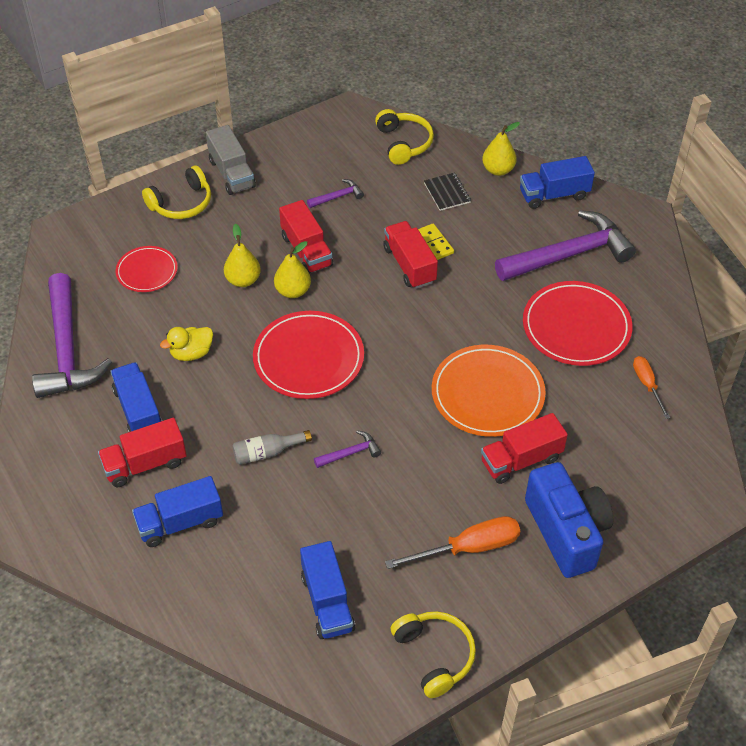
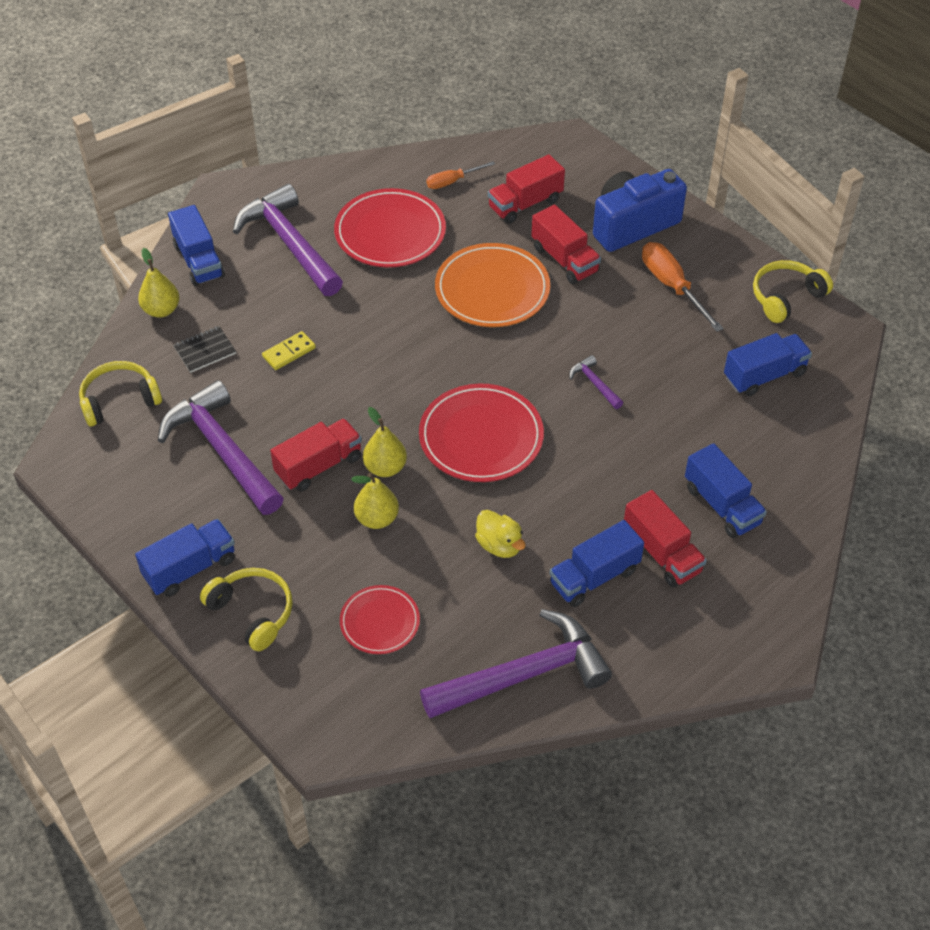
camera: 100 degrees left, 0 degrees up
(232, 173) = (190, 568): grey truck -> blue truck
(267, 452) = (614, 450): grey bottle -> none
(337, 197) = (222, 451): purple hammer -> purple hammer, size x2.37
(409, 265) = (326, 370): red truck -> red truck (525, 204)

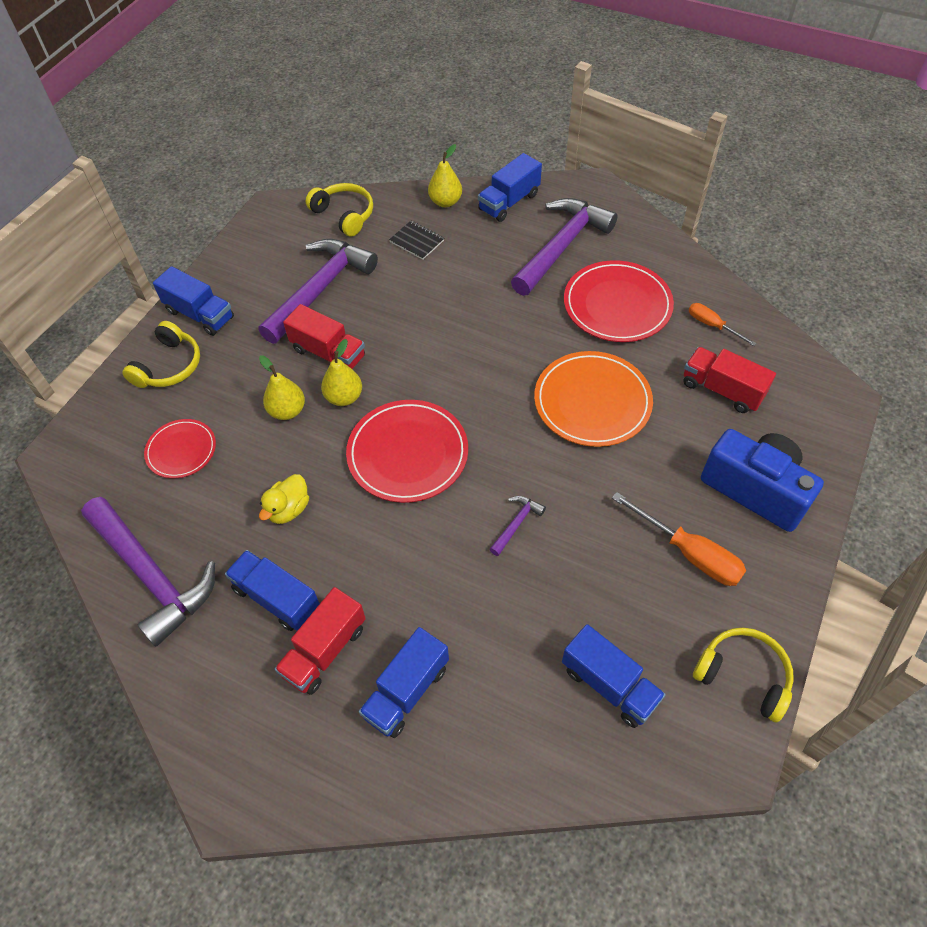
camera: 70 degrees right, 5 degrees up
(289, 352) = (440, 290): yellow domino -> none
(564, 259) = (667, 446): red truck -> none
(672, 286) = (689, 553): orange screwdriver -> orange screwdriver turned 90 degrees clockwise

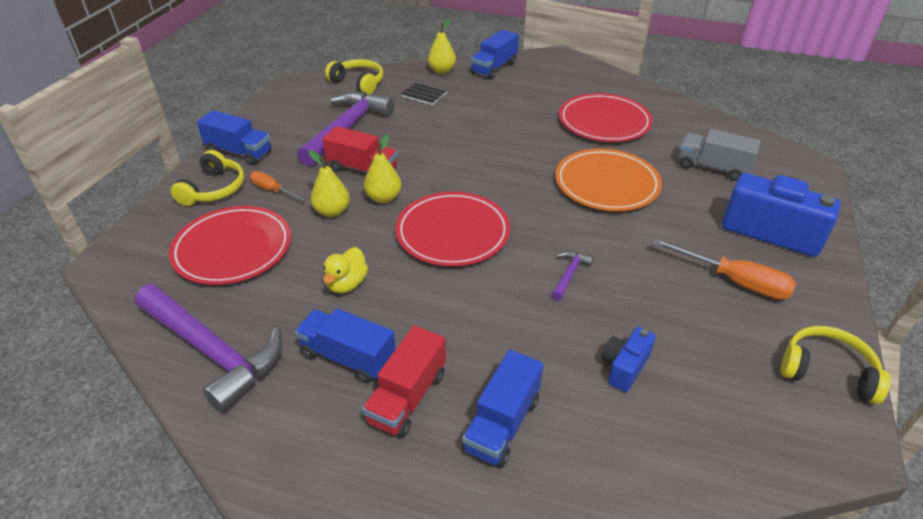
camera: 10 degrees left, 15 degrees down
(181, 450) = (233, 249): red plate -> red plate, size x1.71
(540, 644) = (624, 367): none -> blue camera
(561, 247) = (545, 90): purple hammer -> none
(609, 684) = (704, 394): blue truck -> none
(712, 325) = (686, 129): orange screwdriver -> orange screwdriver (272, 190)
(722, 390) = (712, 168): red truck -> grey truck

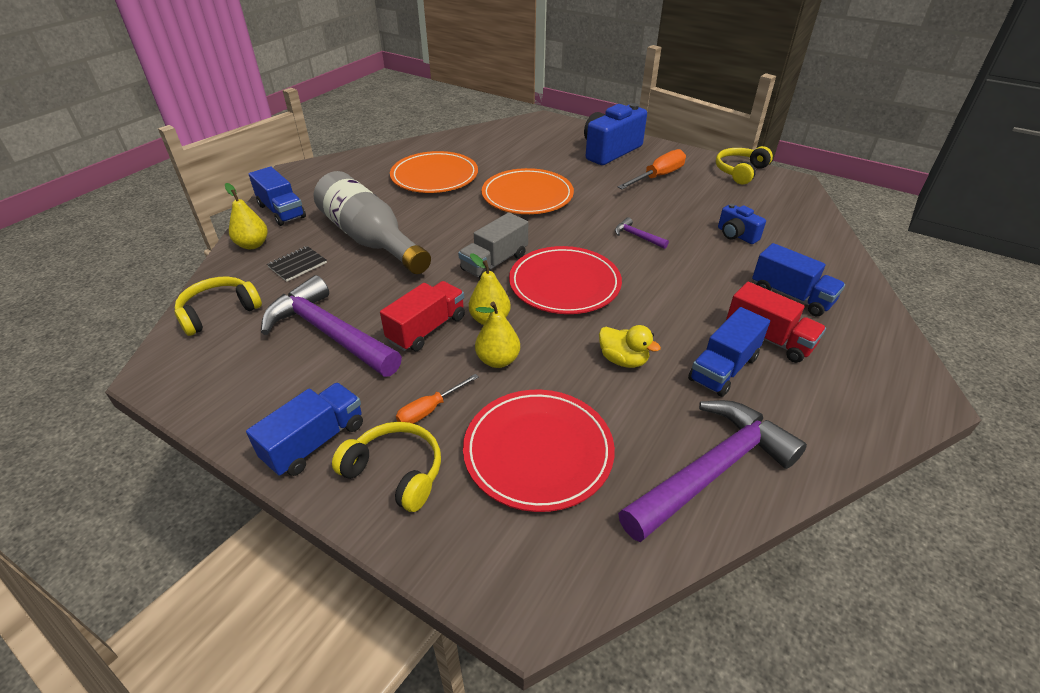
camera: 75 degrees left, 0 degrees up
(474, 115) = (370, 239): none -> grey bottle
(604, 122) = (434, 176): red plate -> orange plate
(712, 168) = (528, 150): grey truck -> grey truck (494, 263)

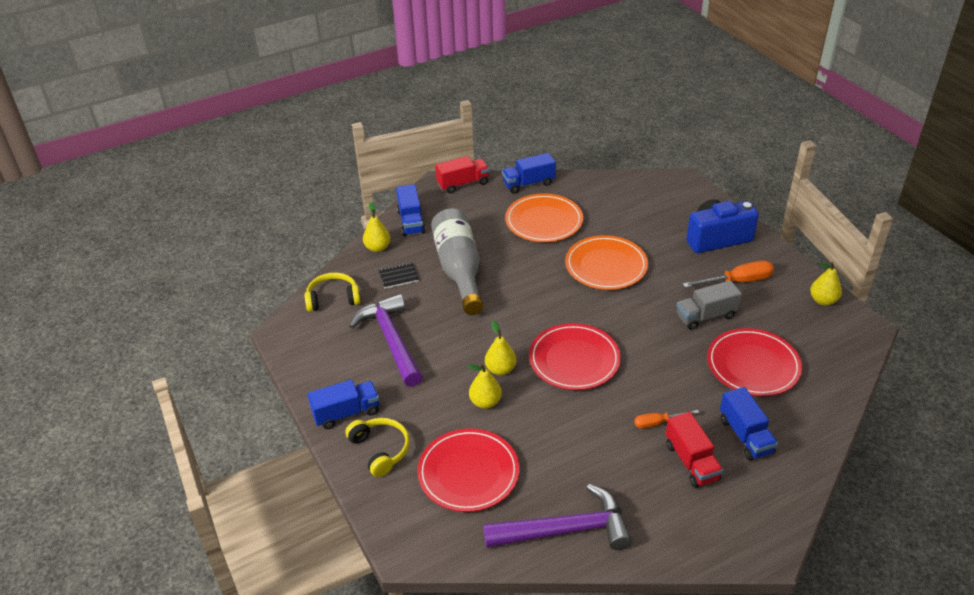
camera: 30 degrees right, 0 degrees up
(427, 329) = (454, 360): red truck -> red truck (463, 184)
(429, 410) = (422, 419): orange screwdriver -> orange screwdriver (658, 423)
(494, 263) = (536, 322): grey truck -> grey truck (706, 316)
(623, 360) = (569, 435): yellow duck -> none
(637, 236) = (666, 337): purple hammer -> none
(723, 368) = (635, 470): blue truck -> blue truck (528, 184)
(736, 235) = (753, 365): blue camera -> red plate
(740, 171) = (823, 300): yellow headphones -> yellow pear

